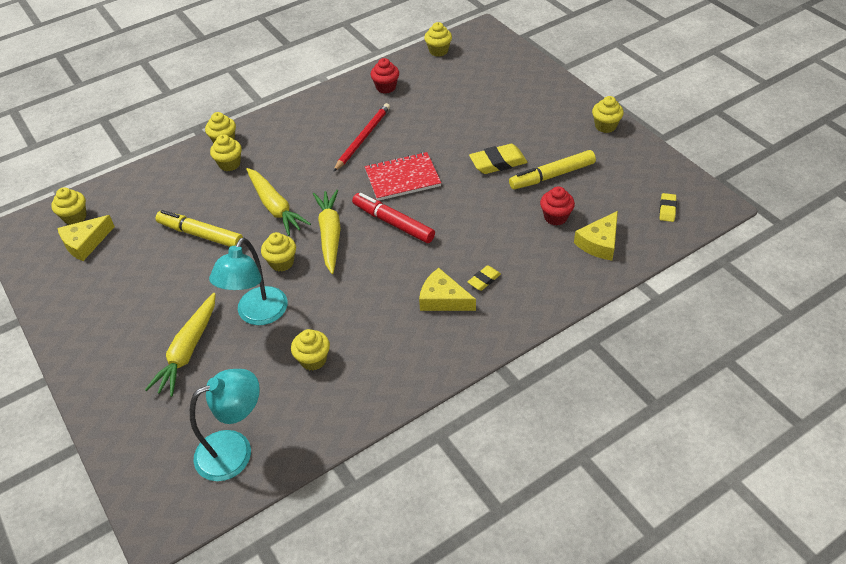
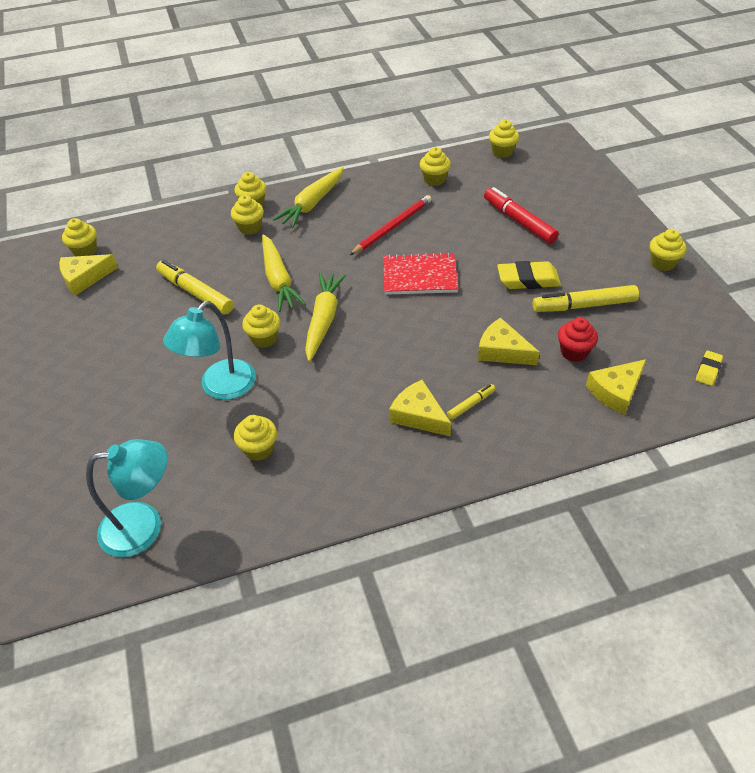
camera: 15 degrees right, 0 degrees up
(188, 350) = (138, 409): yellow carrot -> yellow carrot (312, 204)
(386, 87) = (434, 179): red cupcake -> yellow cupcake
(393, 223) = (393, 321): red marker -> red marker (519, 221)
(484, 280) = (471, 404): yellow eraser -> yellow marker
(496, 229) = (502, 351): none -> yellow cheese

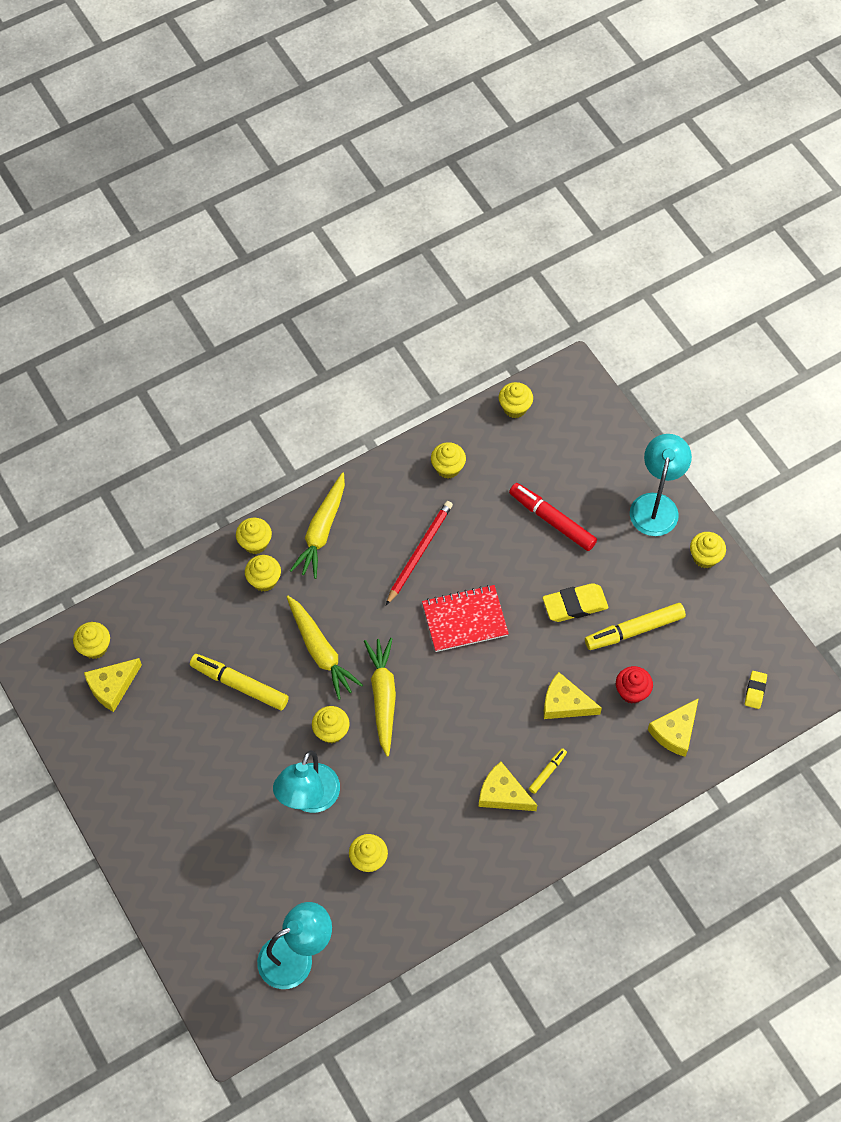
camera: 15 degrees left, 15 degrees up
(618, 223) = (656, 505): none -> turquoise lamp

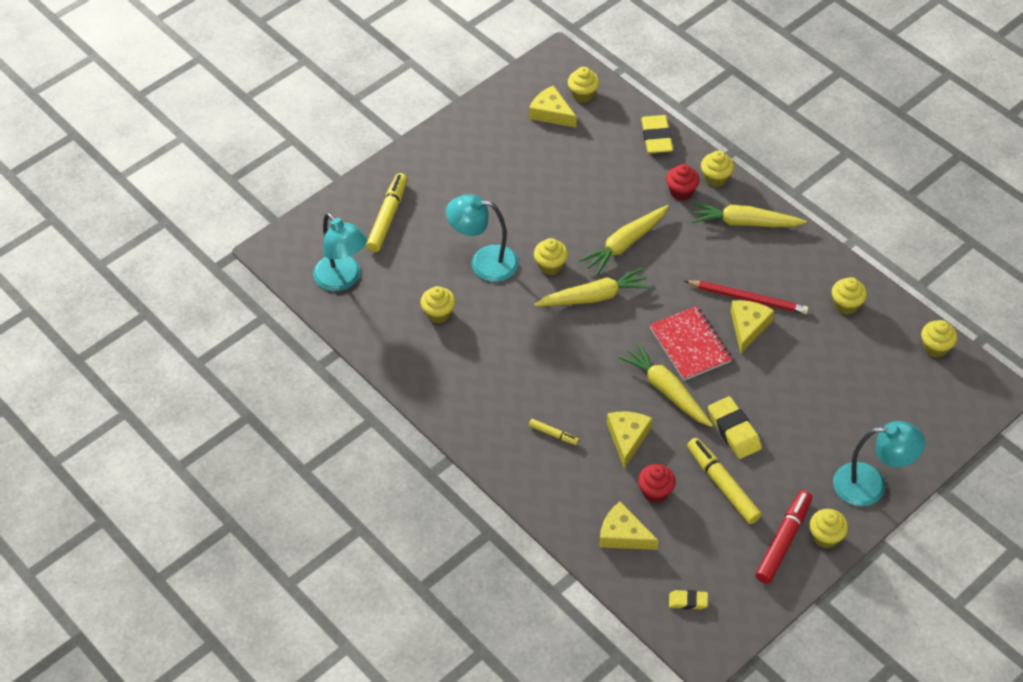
camera: 80 degrees right, 10 degrees down
(181, 587) = (656, 138): none -> yellow eraser
(239, 685) = (576, 195): yellow marker -> yellow marker (388, 217)
(264, 580) = (681, 192): yellow cupcake -> red cupcake
(503, 794) = (523, 402): yellow cheese -> yellow cheese (748, 327)
(515, 654) = (666, 390): none -> yellow carrot
(552, 520) = (820, 398): red marker -> red marker (783, 540)

